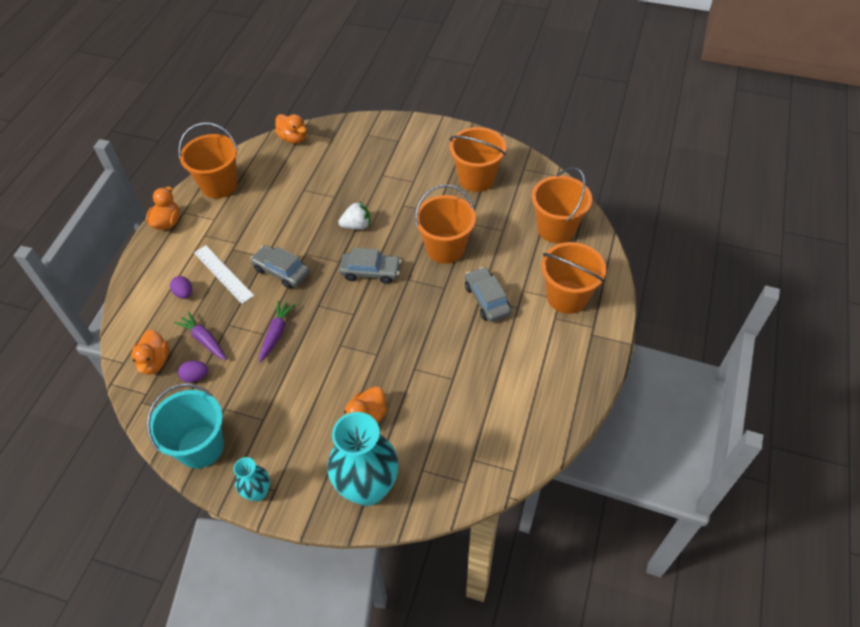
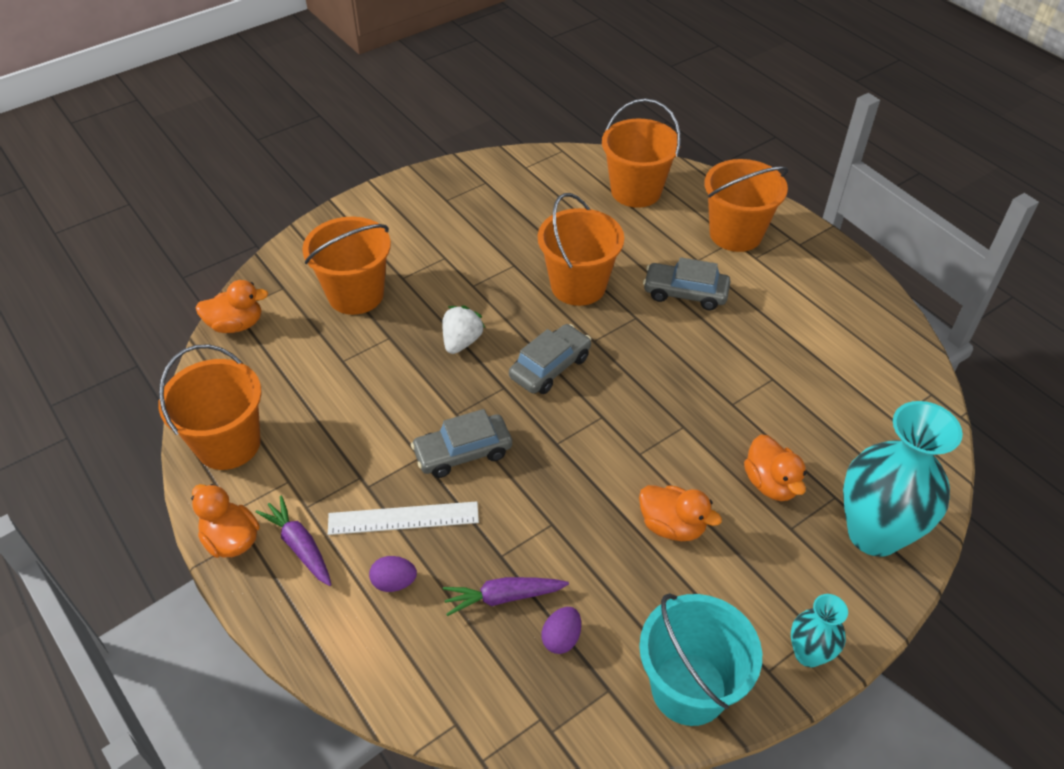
camera: 55 degrees left, 5 degrees down
(154, 362) = (490, 679): orange duck -> orange duck (672, 526)
(276, 333) = (564, 509): purple carrot -> purple carrot (299, 546)
(476, 178) = (499, 207): orange bucket -> orange bucket (356, 294)

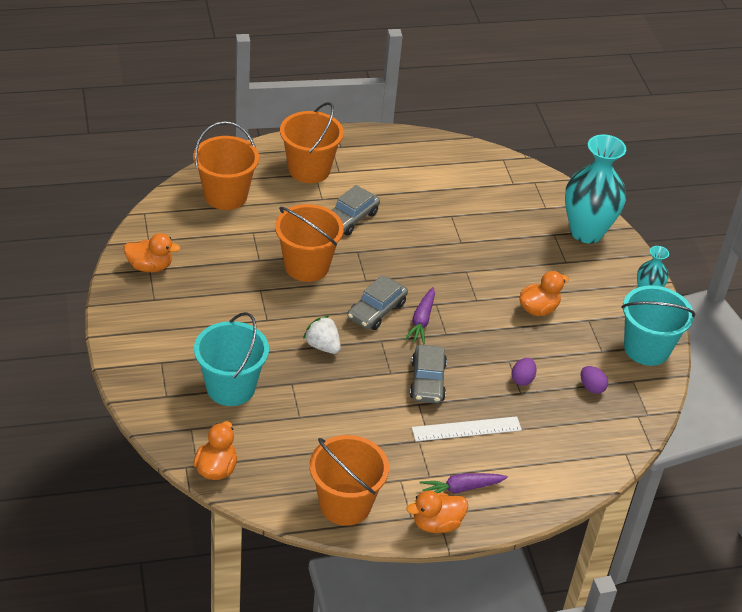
camera: 70 degrees left, 5 degrees down
(356, 294) = (231, 387): orange bucket -> turquoise bucket
(394, 582) = (515, 449): purple egg -> purple egg (522, 379)
(403, 518) = (466, 429): white ruler -> white ruler turned 60 degrees clockwise
(503, 597) = (551, 402): purple carrot -> purple carrot (421, 321)
(550, 367) = (377, 311): grey car -> grey car turned 120 degrees counterclockwise
(771, 483) = (530, 255): orange duck -> orange duck (150, 266)

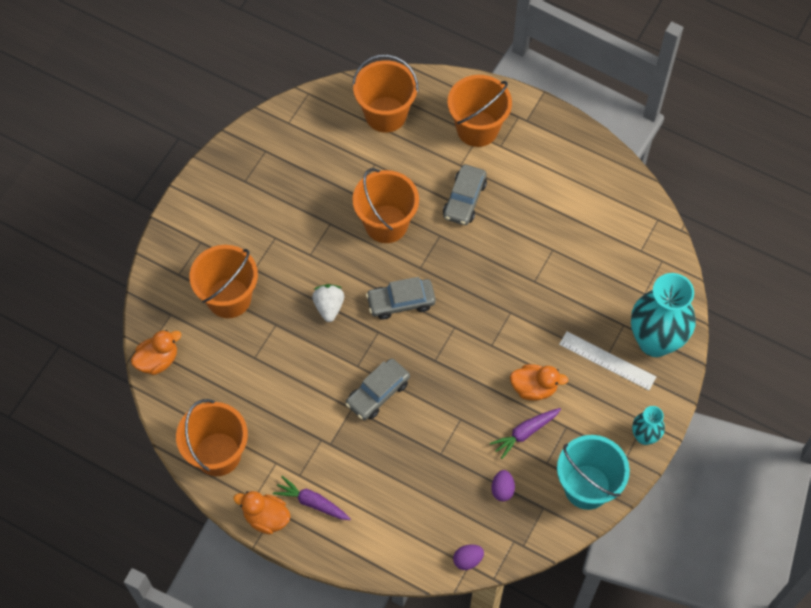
camera: 45 degrees right, 20 degrees up
(150, 266) = (268, 148): orange duck -> none
(231, 387) = (229, 298): turquoise bucket -> orange bucket
(350, 218) = (464, 199): grey car -> grey car turned 60 degrees counterclockwise
(421, 321) = (427, 335): purple carrot -> purple carrot (525, 433)
(466, 429) = (366, 455): white ruler -> white ruler (607, 360)
(522, 379) = (454, 443): purple egg -> purple egg (467, 560)

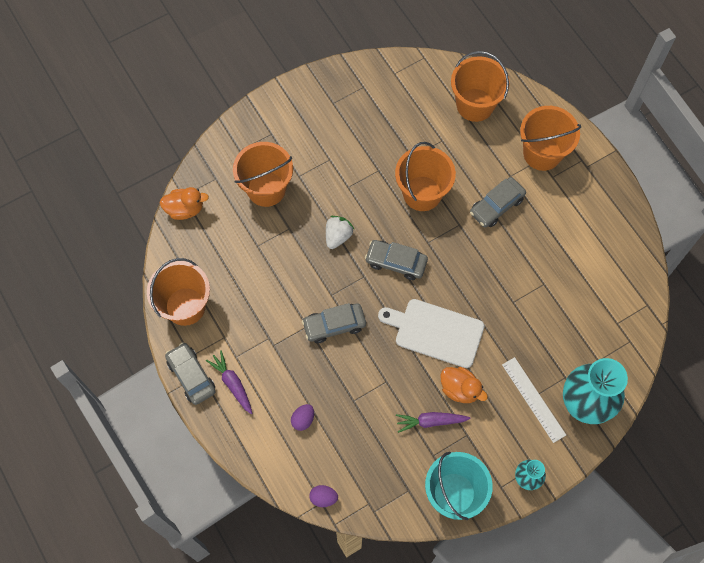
camera: 30 degrees right, 5 degrees up
(266, 518) = (191, 376): orange duck -> grey car
(479, 347) = (435, 332): none -> white cutting board
(502, 489) = (385, 457): purple egg -> purple egg (303, 419)

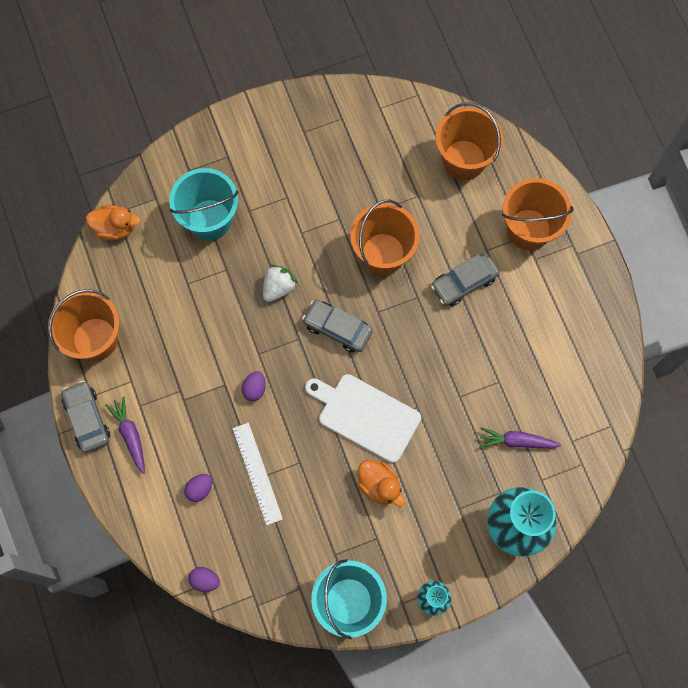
camera: 10 degrees right, 5 degrees up
(266, 189) = (209, 219): orange bucket -> turquoise bucket
(334, 325) = (254, 389): grey car -> purple egg
(430, 421) = (339, 516): purple carrot -> purple carrot (516, 441)
(533, 399) = (459, 511): white ruler -> white ruler (257, 473)

